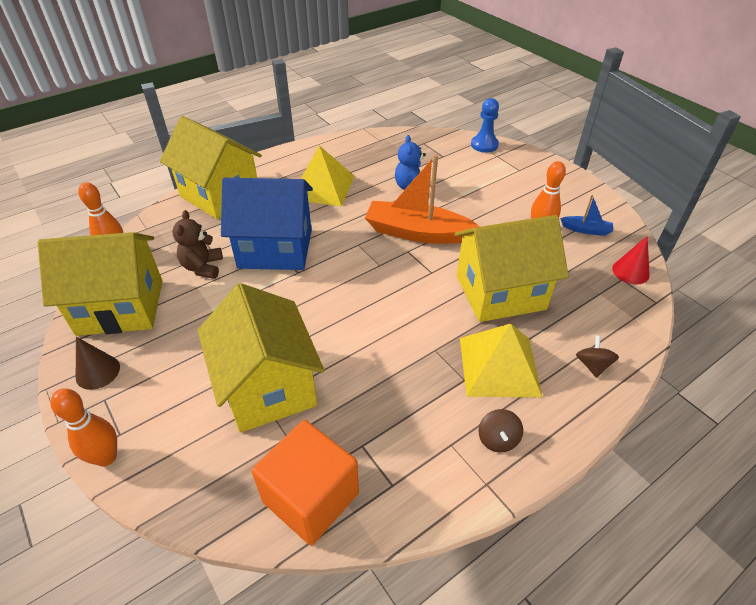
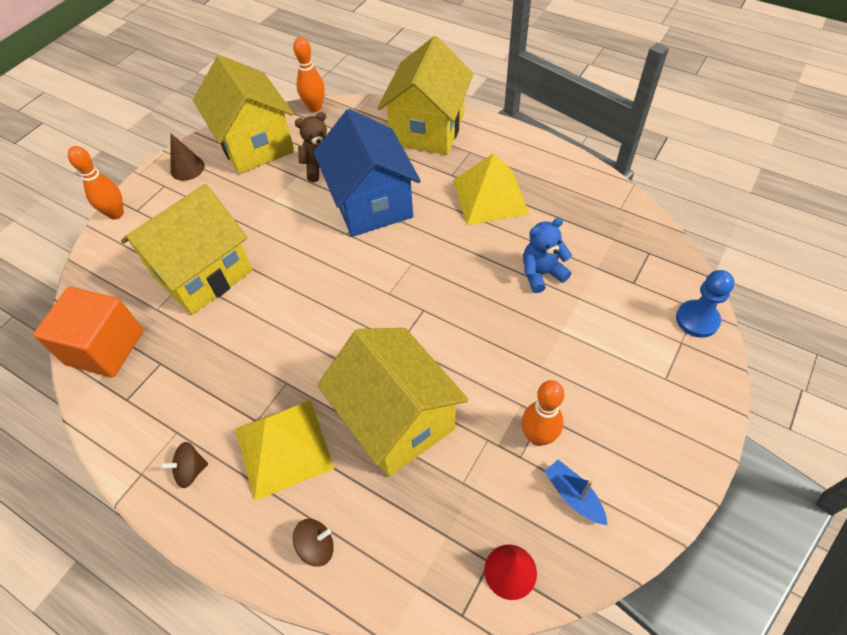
camera: 70 degrees right, 10 degrees up
(417, 233) = (459, 307): orange boat -> none
(586, 230) = (573, 495): blue boat -> blue boat turned 150 degrees clockwise

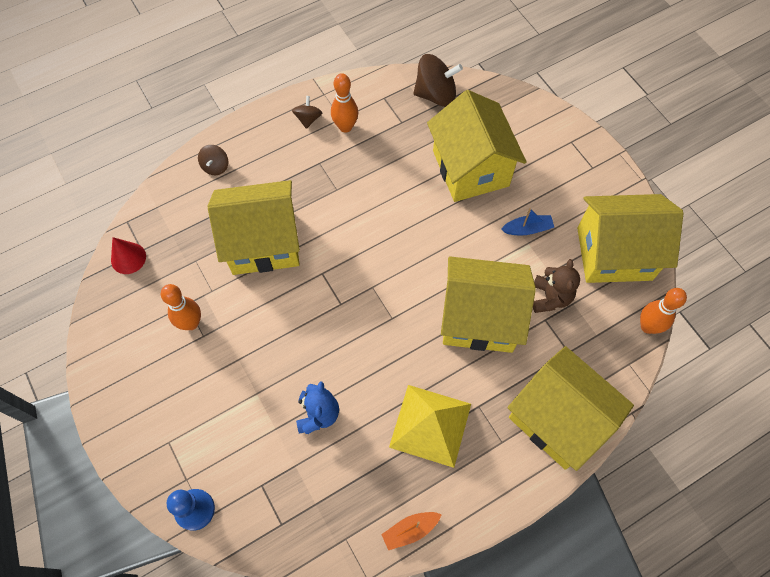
camera: 115 degrees right, 10 degrees up
(105, 347) = (435, 94): orange cube -> brown spinning top
(116, 214) = (574, 127): orange bowling pin -> orange bowling pin (345, 127)
(187, 168) = (607, 190): brown cone -> none
(283, 447) = (289, 171): yellow pyramid -> none
(371, 203) = (479, 318): blue house -> yellow house
(573, 495) = (140, 320): blue boat -> blue boat (527, 229)
(579, 175) = (410, 530): none -> orange boat

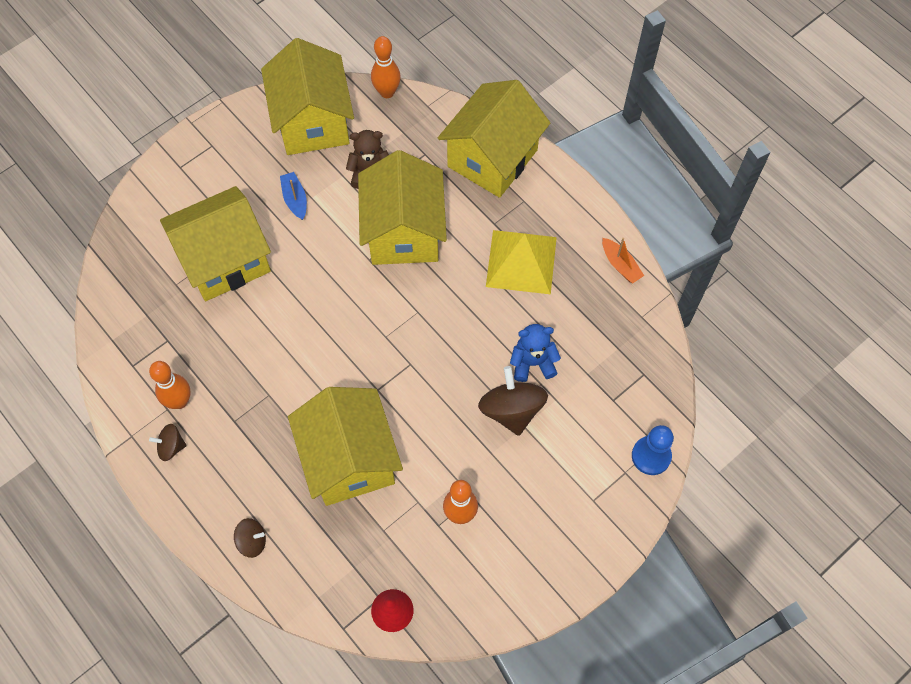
camera: 100 degrees left, 0 degrees up
(435, 94) = (124, 309): brown spinning top -> brown spinning top (511, 410)

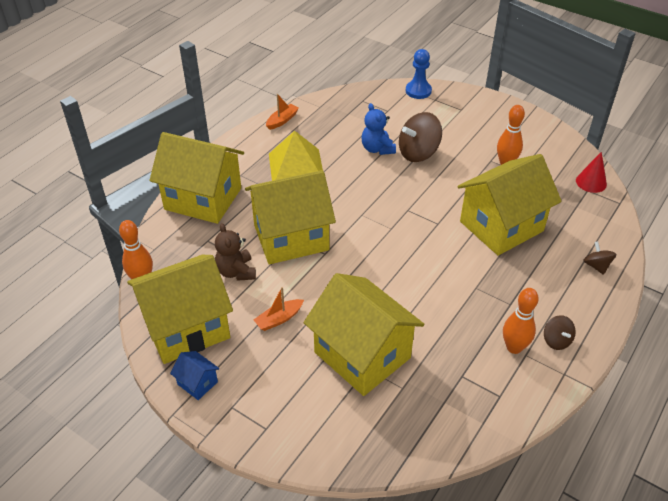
camera: 105 degrees left, 20 degrees down
(247, 123) = (197, 383): none -> blue house
(295, 199) = (279, 319): blue boat -> orange boat

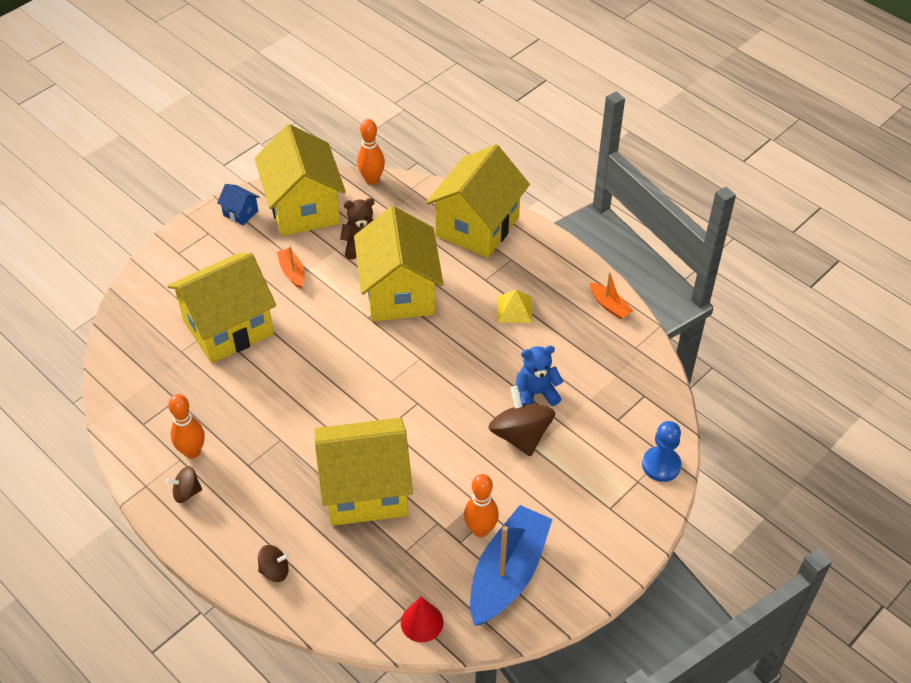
camera: 100 degrees right, 5 degrees up
(197, 383) = (240, 213): blue house -> blue house turned 75 degrees clockwise
(296, 167) = (514, 309): yellow pyramid -> yellow pyramid, size x0.55
(501, 226) = (366, 490): yellow house -> yellow house turned 75 degrees counterclockwise
(533, 148) = (508, 573): none -> blue boat

